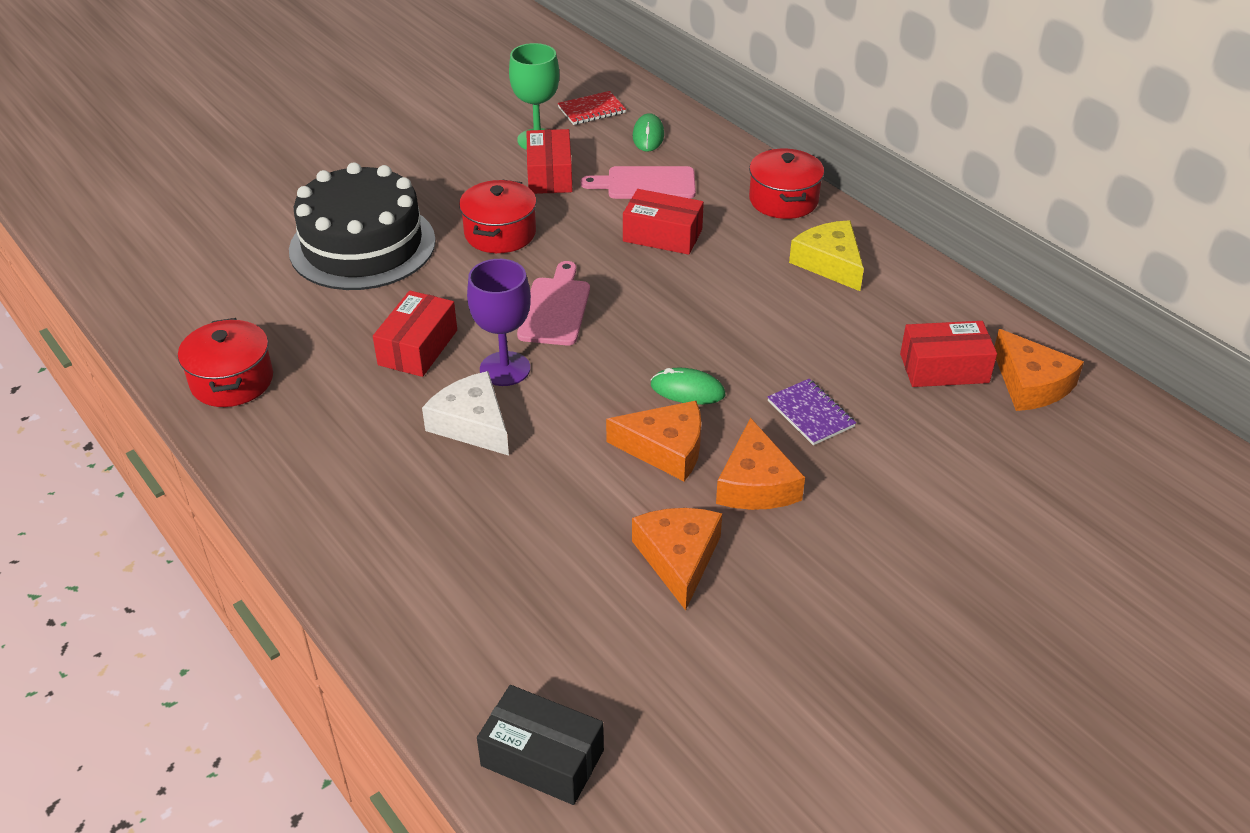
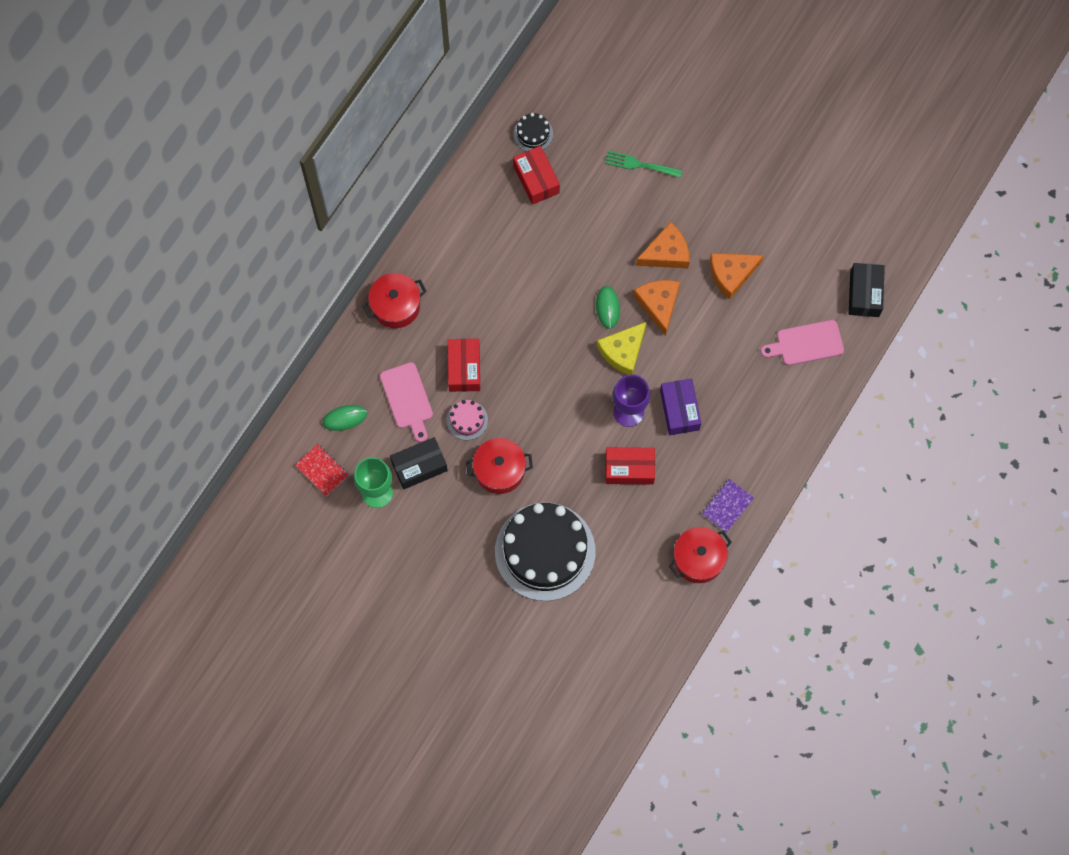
camera: 110 degrees left, 30 degrees up
(472, 424) = (679, 410): white cheese -> purple box
(549, 175) = (419, 466): red box -> black box
(555, 308) = (563, 405): pink cutting board -> pink cutting board (806, 343)
(587, 222) = (467, 420): none -> pink cake
(810, 414) = (602, 239): purple notebook -> purple notebook (727, 506)
(830, 263) = (457, 261): yellow cheese -> yellow cheese (623, 351)
(940, 495) = (639, 165): none -> green fork
(1030, 384) = (533, 134): orange cheese -> black cake

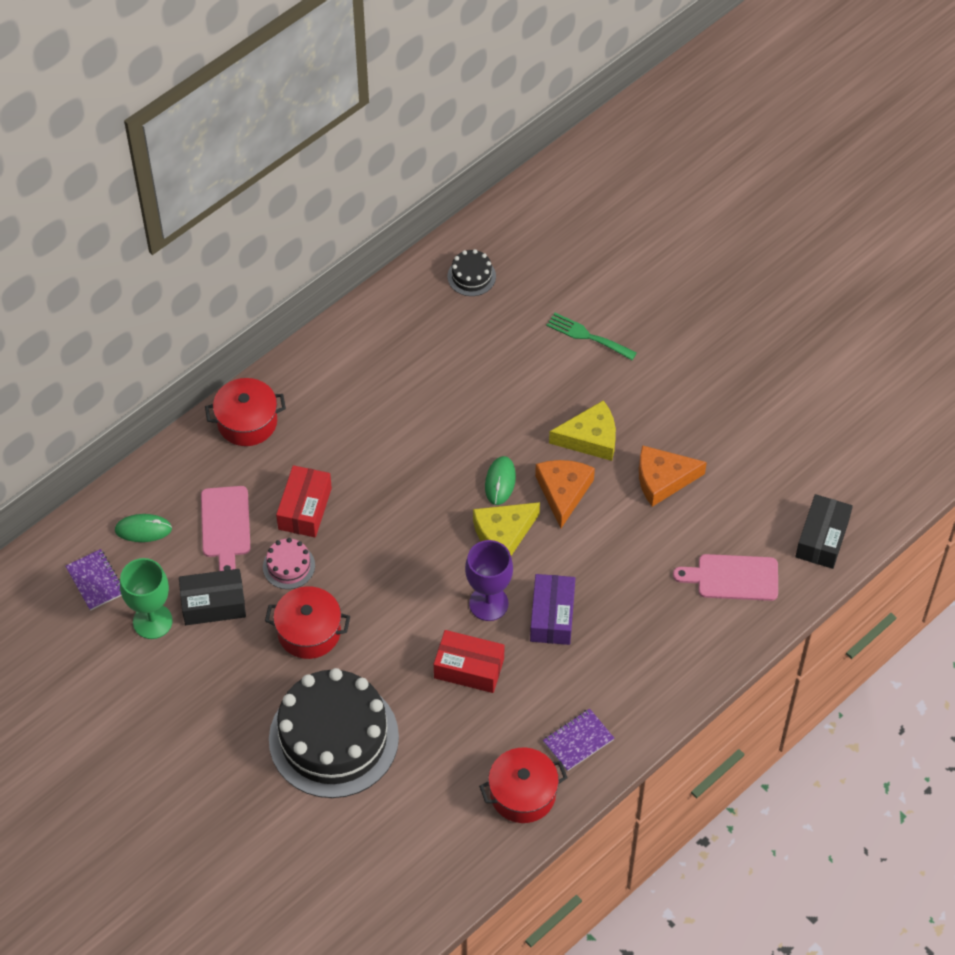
camera: 15 degrees right, 15 degrees down
(322, 470) = (95, 581): red notebook -> purple notebook
(536, 179) = (459, 325): red box -> none
(666, 253) = (590, 438): orange cheese -> yellow cheese

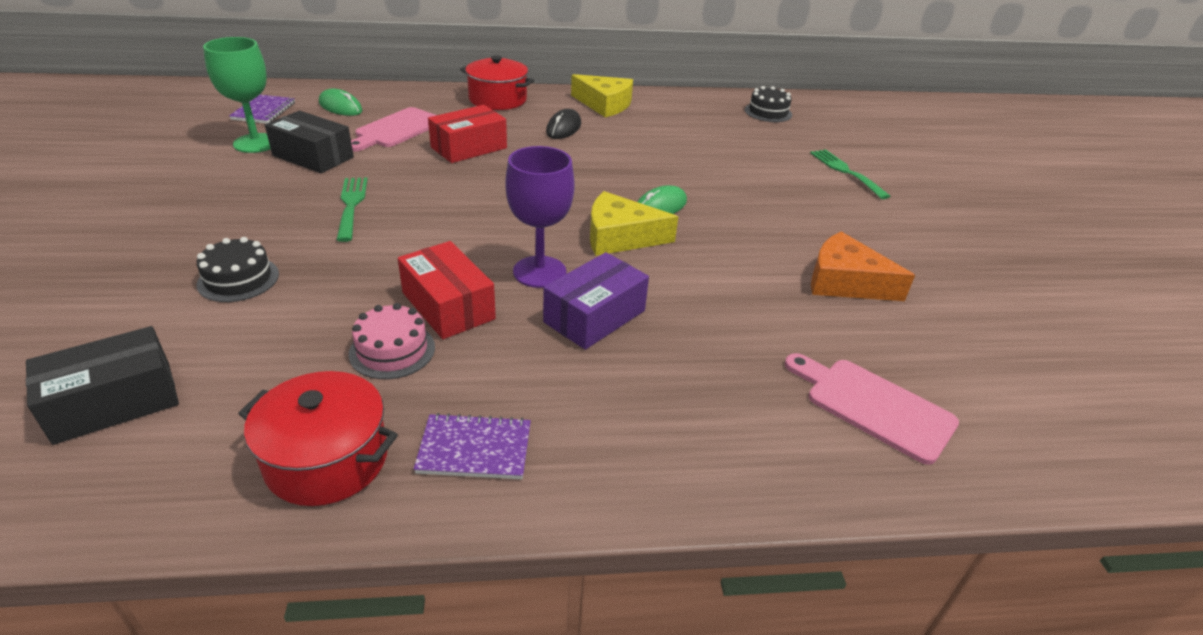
camera: 35 degrees right, 20 degrees down
(289, 566) = (404, 166): pink cake -> pink cake (392, 350)
(309, 632) = (351, 205): red pot -> green fork
(333, 738) = (238, 279): black cake -> black cake, size x0.42
(342, 427) = (563, 128): none -> black mouse
(563, 492) = (718, 240): orange cheese -> none
(590, 438) = (786, 222): yellow cheese -> yellow cheese (604, 104)
(822, 538) = (1052, 438): black box -> black box (114, 402)

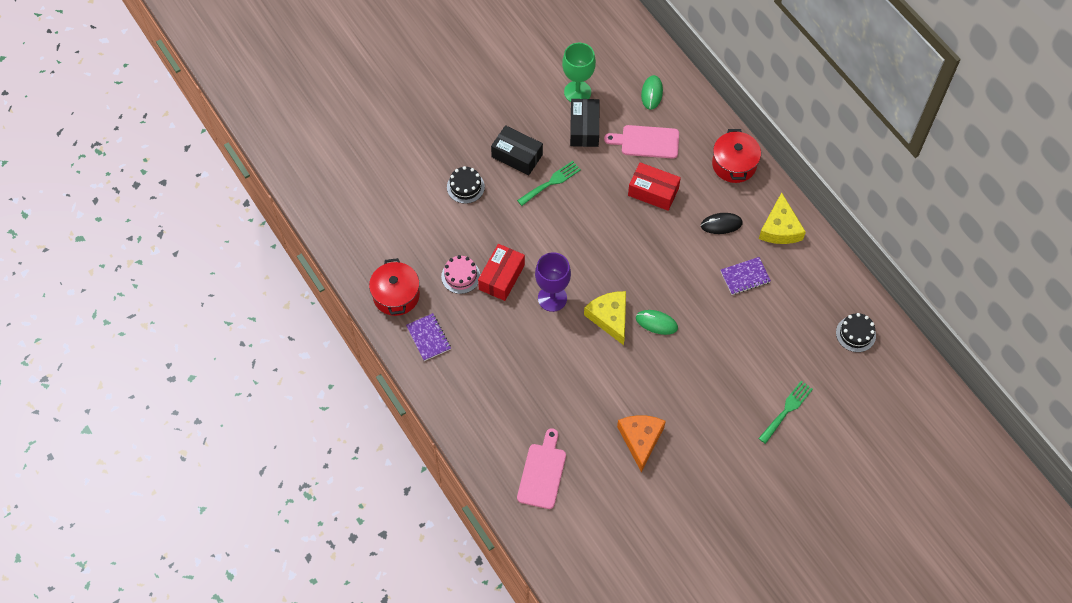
camera: 65 degrees right, 25 degrees up
(114, 402) = (379, 210): black box -> black box (517, 156)
(264, 111) = (615, 63): purple notebook -> purple notebook (745, 277)
(595, 316) = (533, 338): purple box -> none

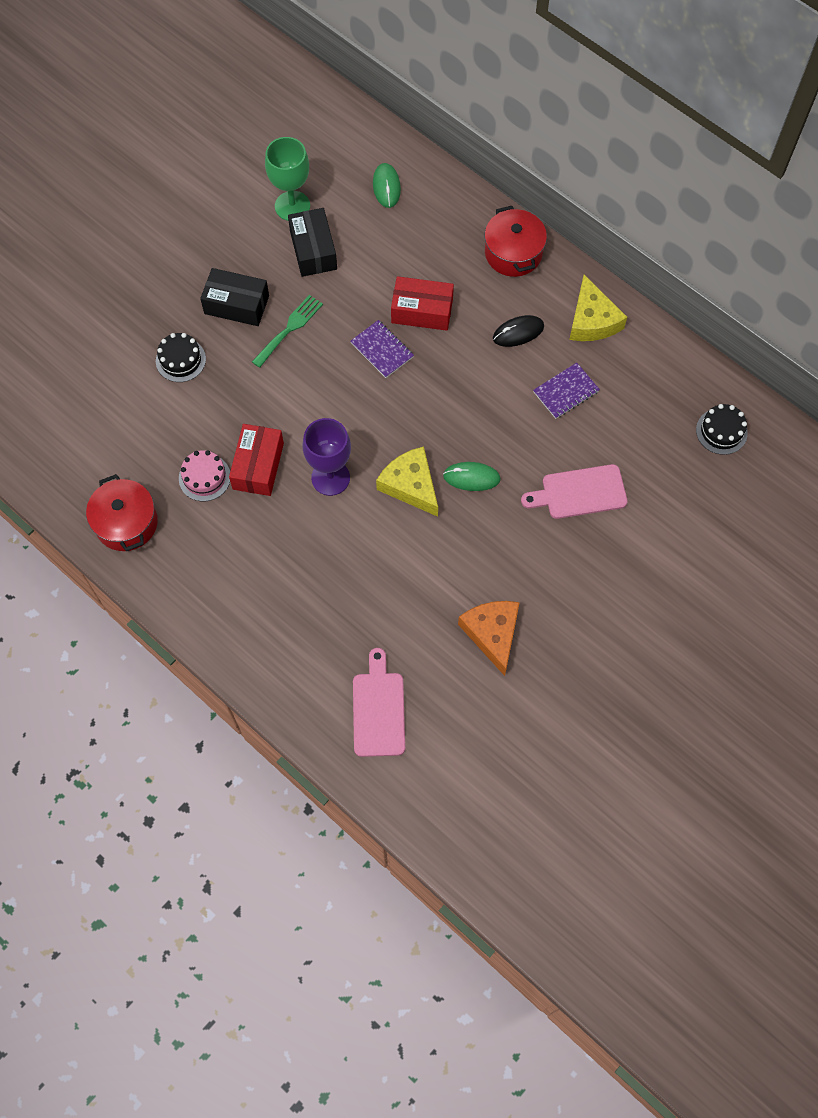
camera: 15 degrees left, 5 degrees up
(428, 338) = (183, 568): purple notebook -> purple notebook (382, 350)
(646, 142) = (396, 249): pink cutting board -> pink cutting board (579, 492)
(786, 410) = (664, 549): green fork -> none

